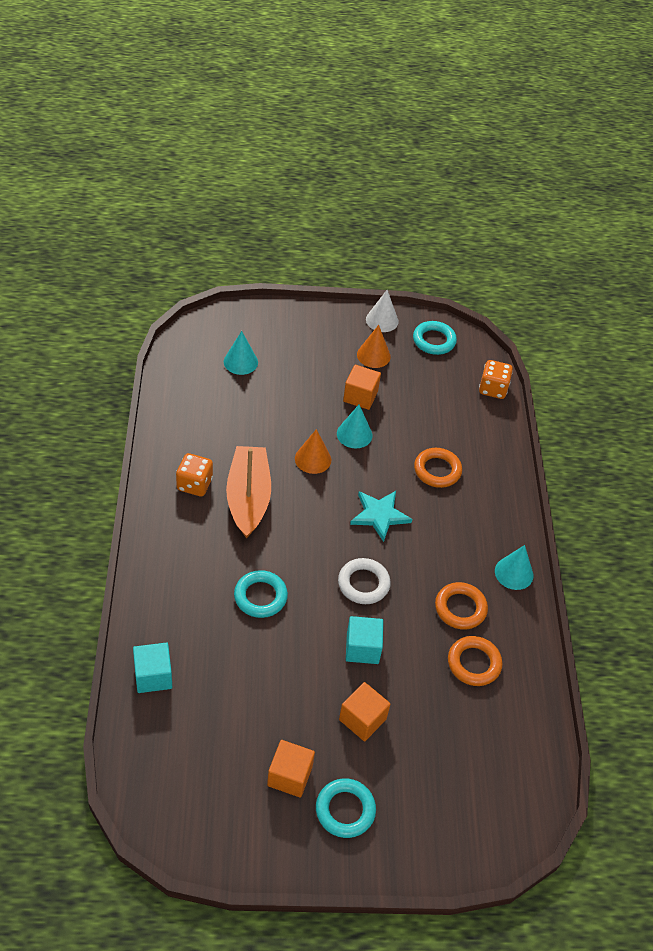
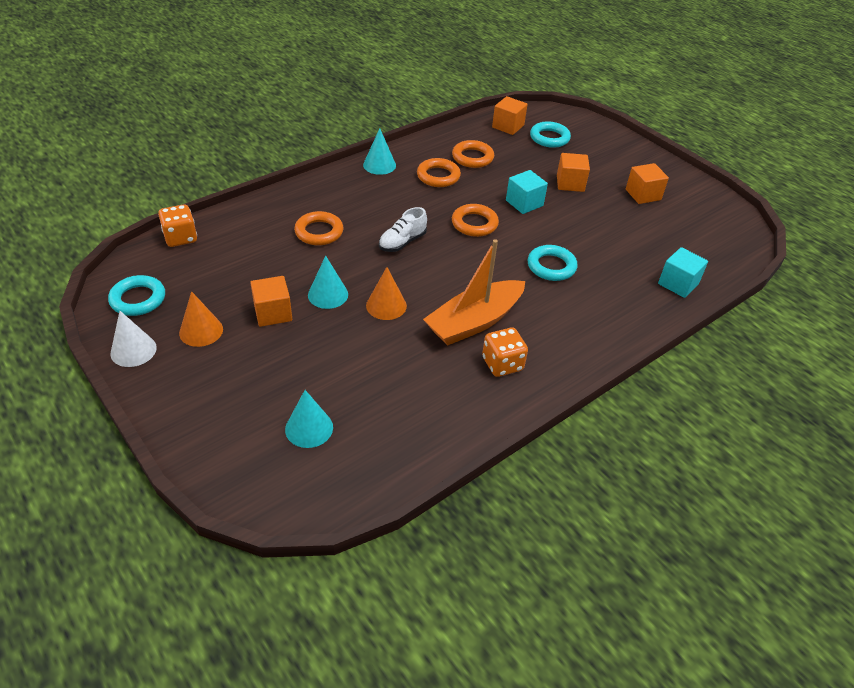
camera: 125 degrees left, 5 degrees down
(345, 810) = (629, 168): turquoise ring -> turquoise ring (549, 138)
(363, 584) = (474, 224): white ring -> orange ring
(379, 515) = (402, 242): turquoise star -> white shoe
(516, 750) = (508, 126): none -> orange cube

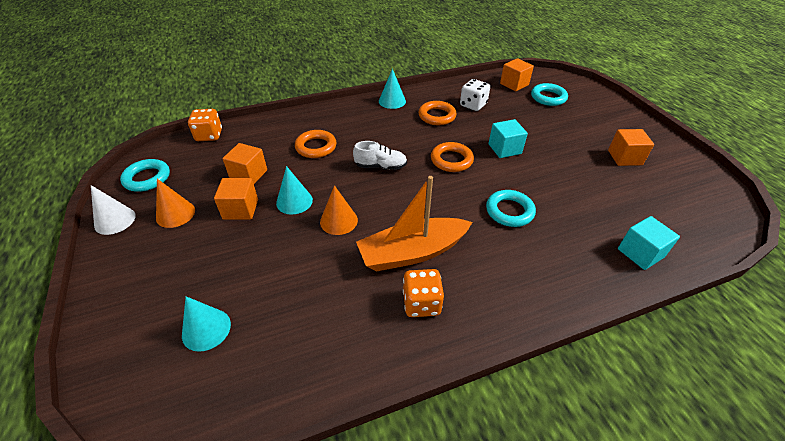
camera: 20 degrees right, 0 degrees up
(402, 242) = (380, 166): white shoe -> white shoe turned 150 degrees counterclockwise
(472, 157) = (473, 105): orange ring -> white dice
(570, 183) = (554, 138): orange cube -> orange cube (249, 174)

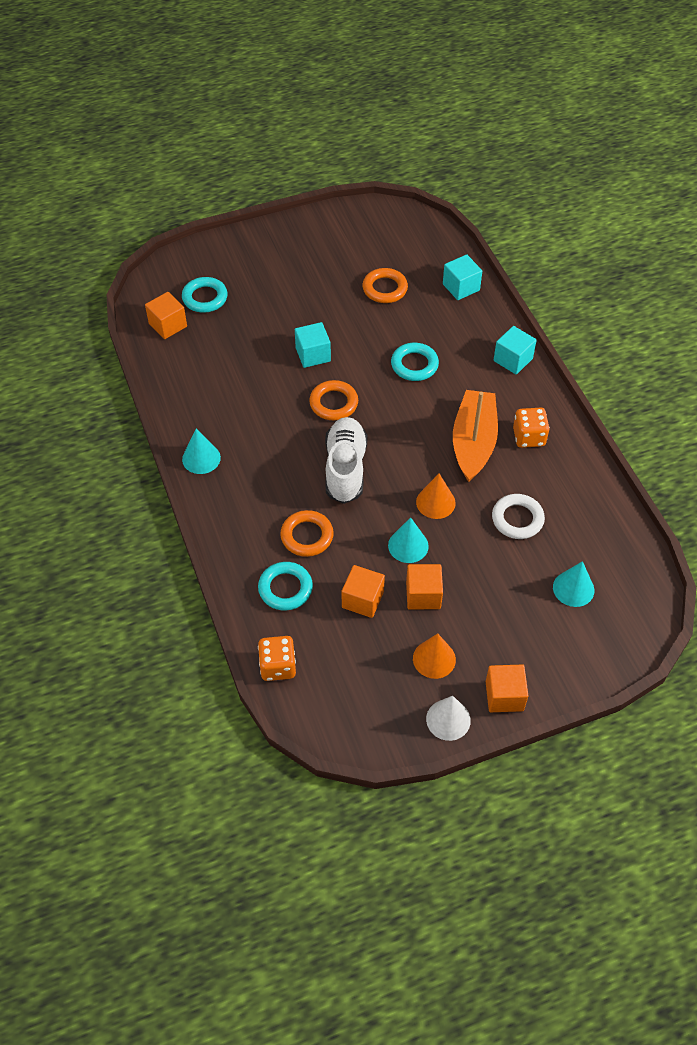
camera: 90 degrees left, 10 degrees up
(147, 178) = (372, 713): turquoise ring -> turquoise ring (285, 588)
(308, 284) = (517, 519): none -> white ring
(380, 166) = (345, 468): white shoe -> white shoe, size x1.64
(412, 252) = (473, 442): orange boat -> orange boat turned 150 degrees counterclockwise
(437, 116) = (242, 411): orange ring -> orange ring (385, 289)
(473, 105) = (217, 373): white dice -> none
(540, 296) = (513, 360): none -> turquoise cube
(624, 157) = (329, 261): orange cube -> orange cube (504, 696)

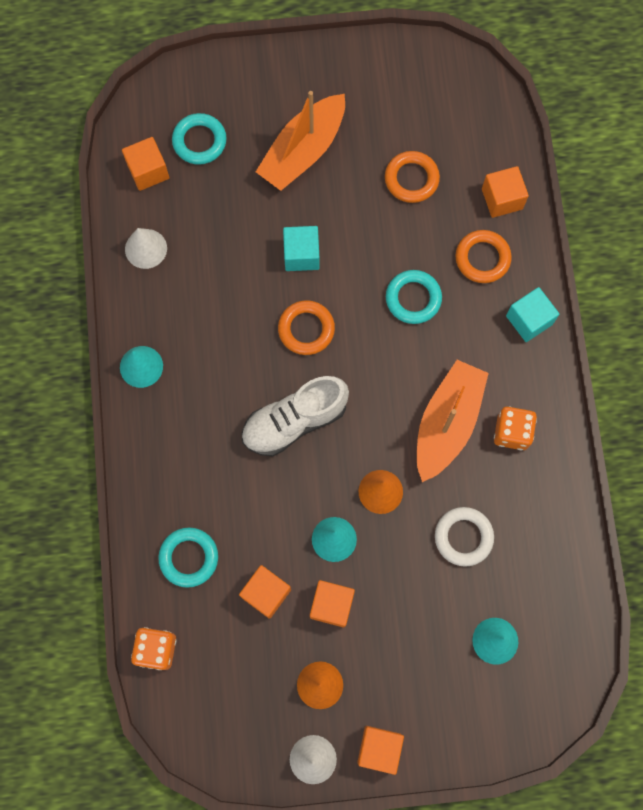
camera: 15 degrees right, 20 degrees up
(181, 376) = (146, 248): none -> white cone
(291, 288) = (303, 151): none -> orange boat
(307, 536) = (229, 498): orange ring -> orange ring (482, 258)
(345, 468) = (294, 421): white shoe -> white shoe turned 135 degrees counterclockwise
(461, 287) = (502, 199): turquoise cube -> orange cube

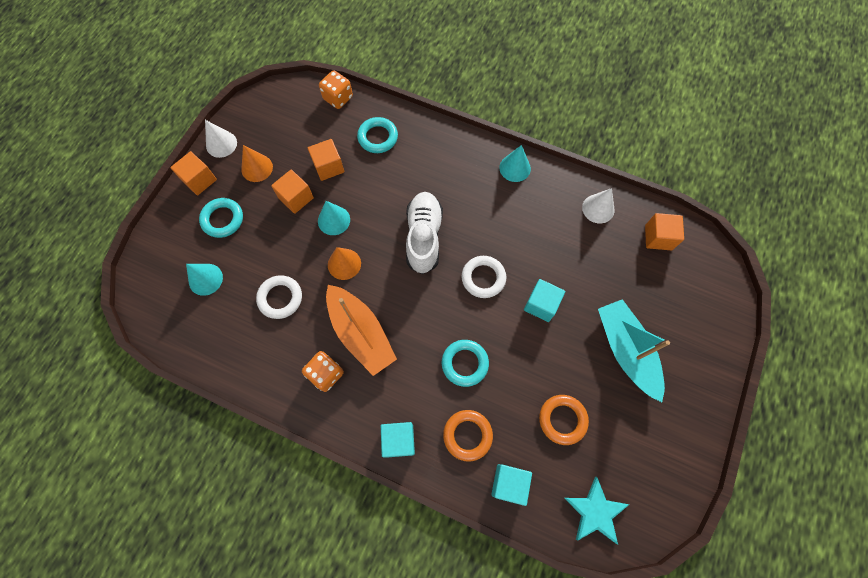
camera: 120 degrees right, 5 degrees down
(199, 141) = (667, 282): turquoise ring -> turquoise ring (223, 219)
(303, 151) = (625, 351): orange boat -> turquoise boat
(306, 329) = (483, 278): orange ring -> white ring
(478, 114) = (595, 511): none -> turquoise star
(502, 199) = (509, 483): orange cube -> turquoise cube

